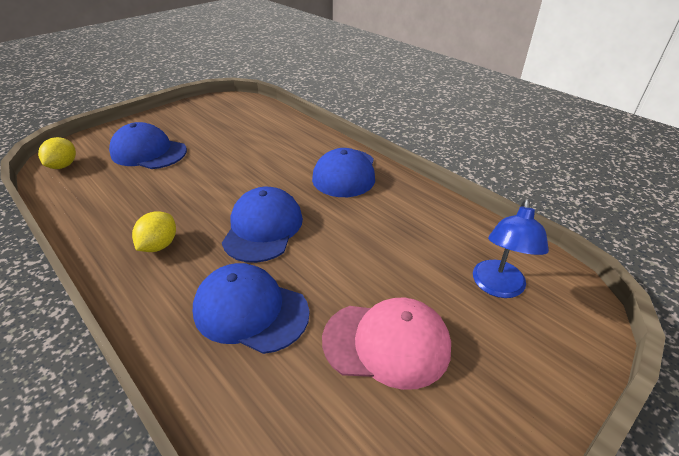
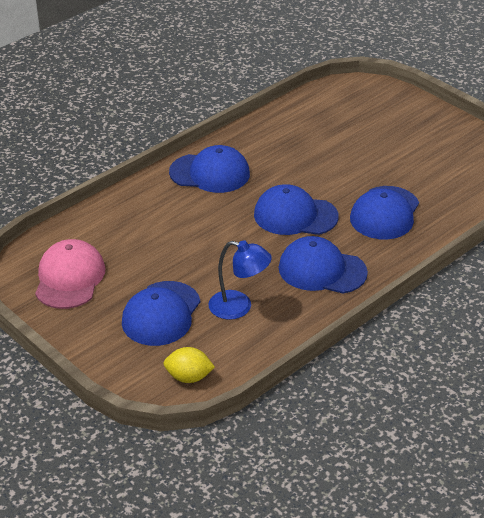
camera: 90 degrees left, 0 degrees up
(159, 245) = (322, 270): yellow lemon -> blue cap
(387, 343) = (402, 158): pink cap -> pink cap (69, 278)
(498, 287) = (350, 112): blue lamp -> blue lamp (239, 307)

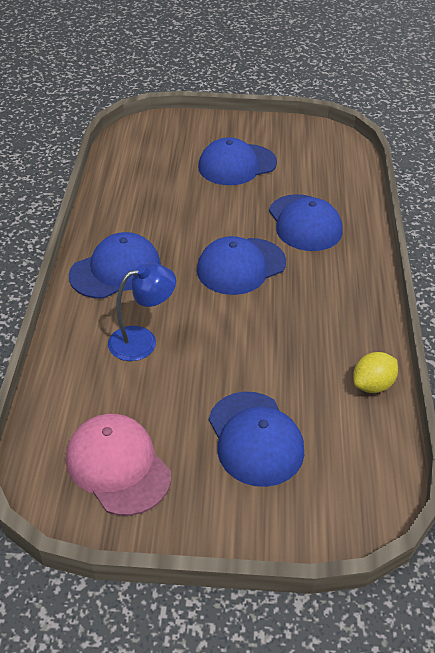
camera: 45 degrees left, 5 degrees up
(189, 377) = (364, 484): yellow lemon -> yellow lemon (372, 385)
(239, 307) = (311, 382): blue lamp -> blue lamp (142, 340)
(322, 270) = (327, 302): blue cap -> blue cap (237, 165)

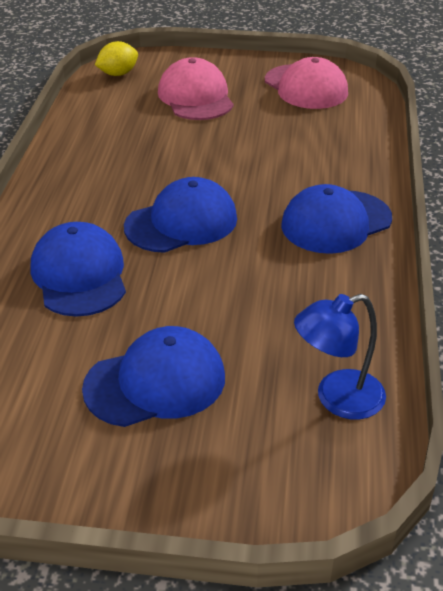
camera: 175 degrees left, 5 degrees down
(142, 340) = (295, 158): blue lamp -> blue lamp (337, 399)
(255, 438) = (195, 97): blue cap -> pink cap
(372, 385) = (81, 123): yellow lemon -> yellow lemon (118, 74)

